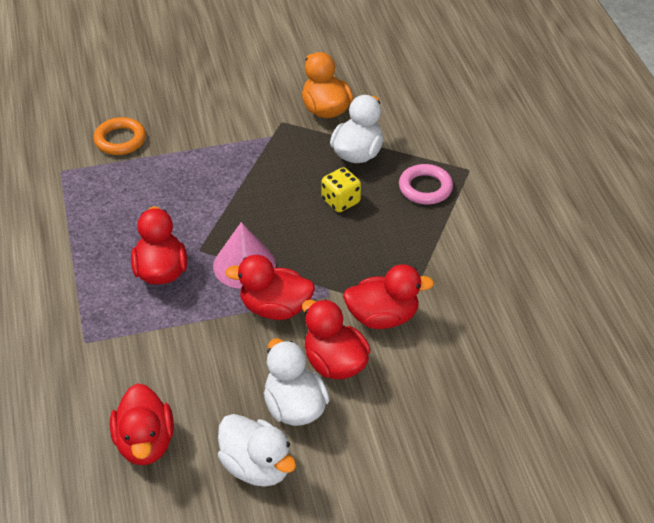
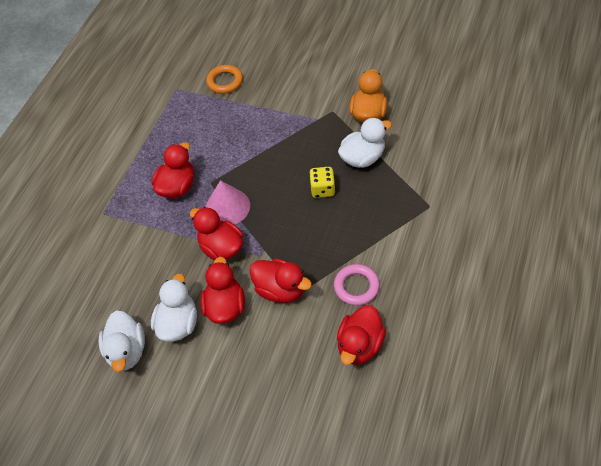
camera: 40 degrees right, 10 degrees up
(145, 443) = (82, 298): red duck -> red duck (360, 345)
(425, 188) = (387, 206): pink ring -> pink ring (356, 286)

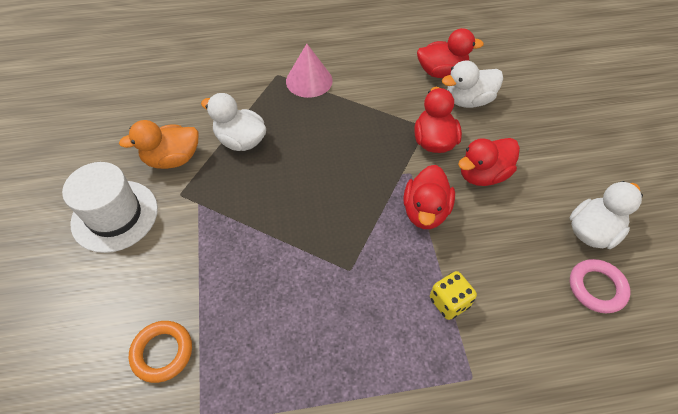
camera: 125 degrees left, 0 degrees up
(177, 187) = (377, 305): red duck -> none
(178, 323) = (530, 203): white duck -> white duck (468, 100)
(227, 207) = (372, 233): pink cone -> pink cone (309, 80)
(322, 189) = (300, 157): yellow dice -> yellow dice (449, 302)
(335, 76) = (115, 215): none -> white hat
(356, 286) = (392, 92): pink ring -> pink ring (596, 288)

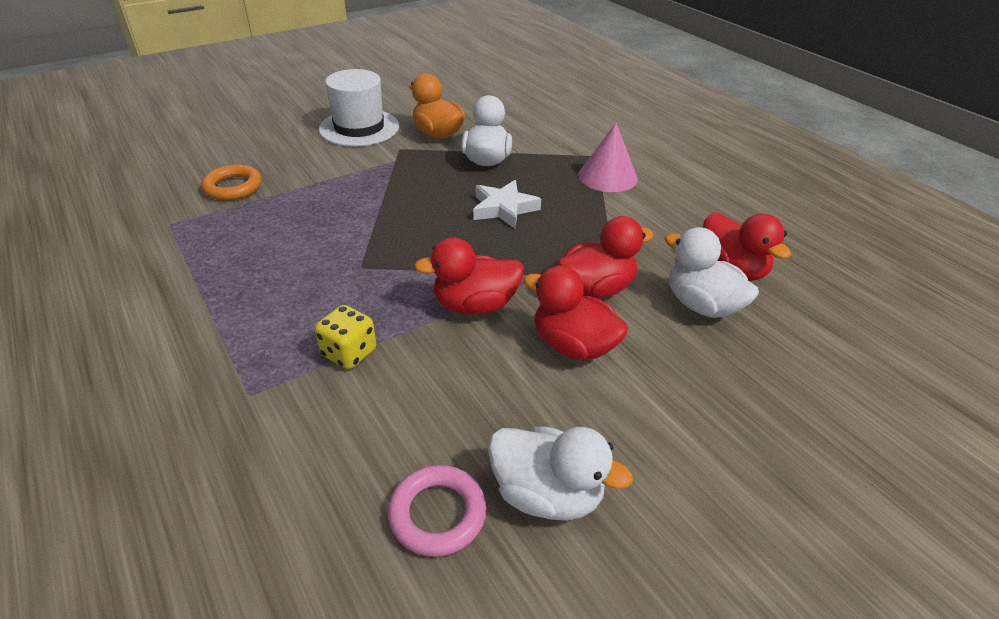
camera: 65 degrees right, 15 degrees down
(318, 155) = (504, 208): none -> white star

